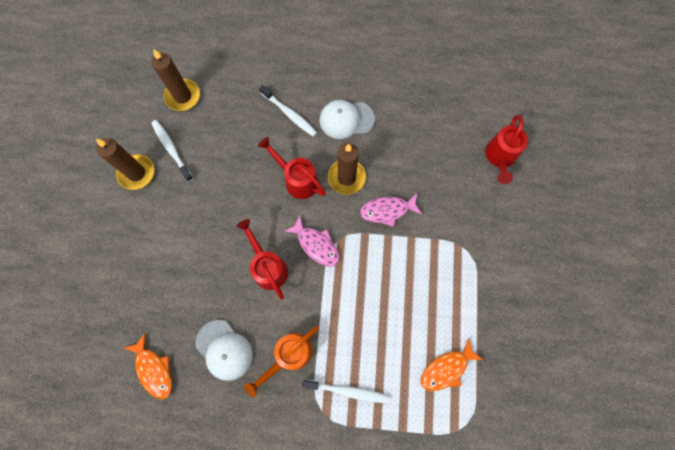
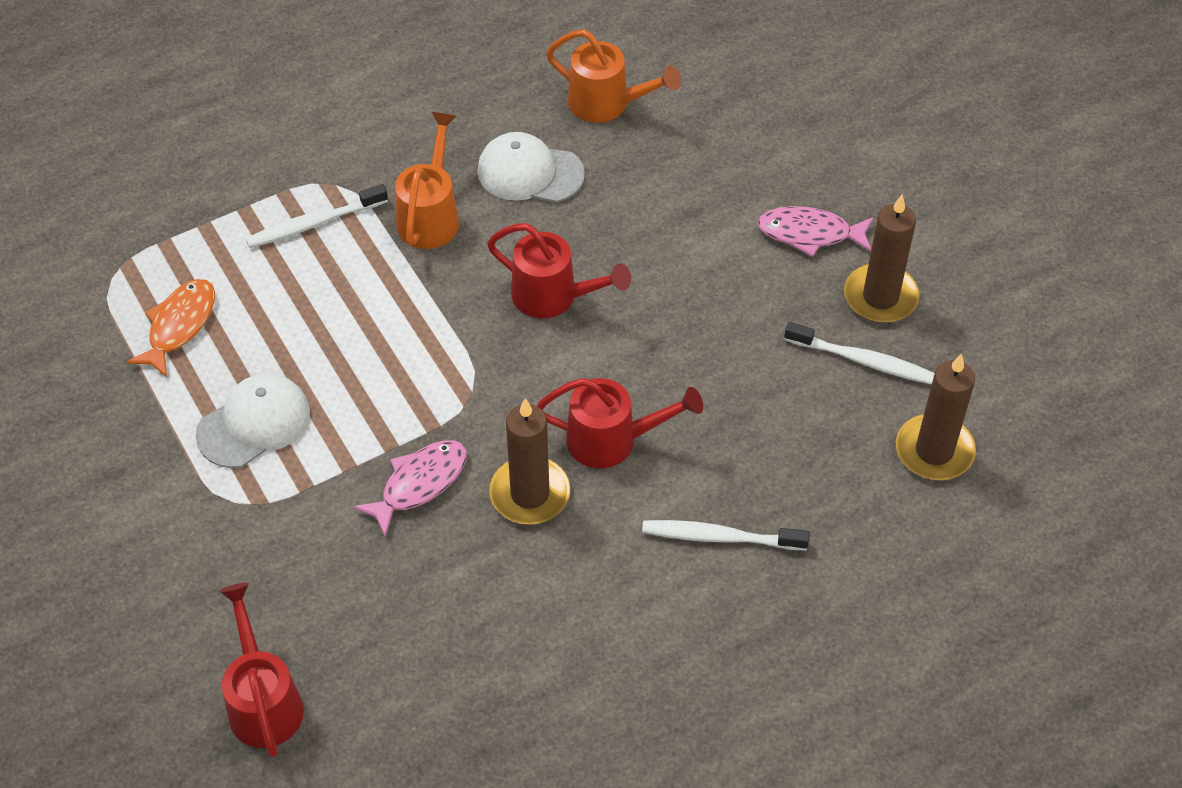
camera: 145 degrees right, 20 degrees down
(154, 369) = (607, 104): orange fish -> orange watering can
(316, 245) = (502, 367): pink fish -> pink fish (810, 233)
(346, 119) = (608, 592): white cap -> white cap (254, 423)

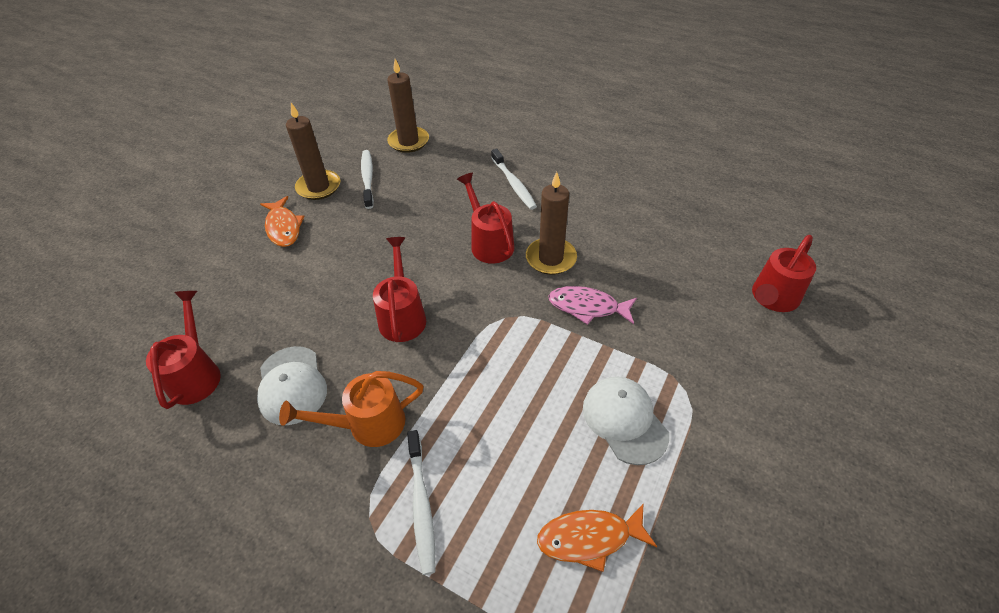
camera: 120 degrees left, 5 degrees down
(254, 423) = (624, 420): white cap -> white cap turned 45 degrees clockwise
(314, 224) = (421, 505): white toothbrush -> white toothbrush turned 45 degrees clockwise
(607, 104) = (196, 374): orange watering can -> red watering can
(810, 233) = (283, 227): pink fish -> orange fish

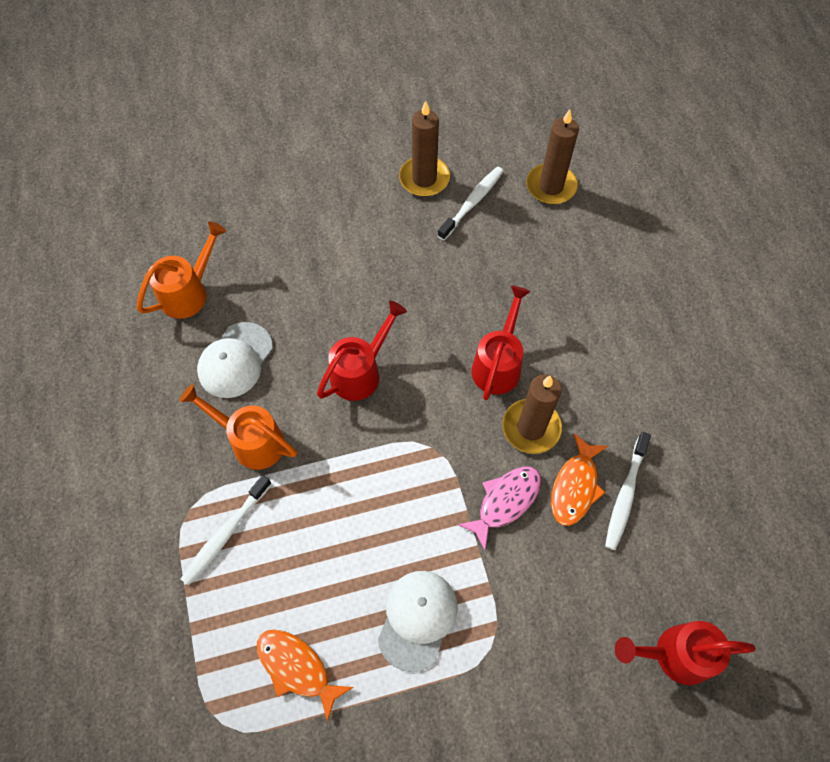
camera: 45 degrees right, 15 degrees up
(196, 374) = (189, 292): red watering can -> orange watering can
(283, 227) = (358, 202): orange fish -> orange fish (575, 486)
(514, 184) = (591, 319): white toothbrush -> white toothbrush (625, 495)
(587, 307) = (505, 502): pink fish -> pink fish turned 75 degrees clockwise

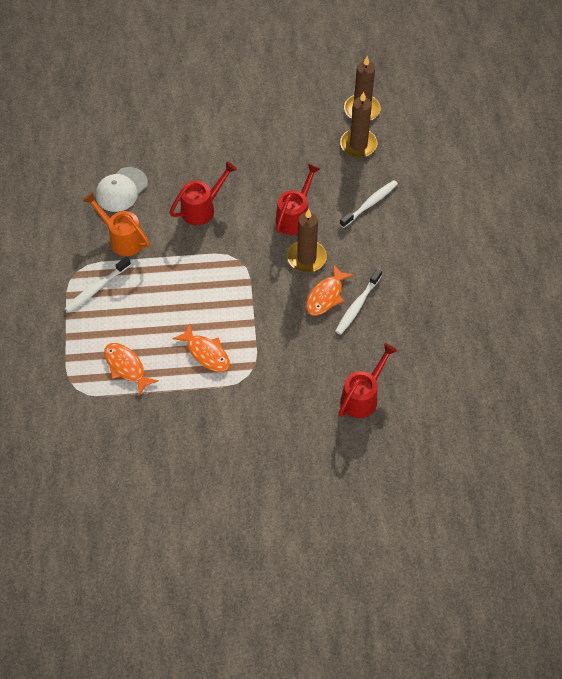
camera: 10 degrees right, 5 degrees down
(189, 292) = (98, 144): orange watering can -> none
(417, 619) = (206, 353): white cap -> orange fish
(424, 179) = (274, 93): brown candle -> brown candle (358, 145)
(472, 202) = (303, 113): white toothbrush -> white toothbrush (370, 204)
(505, 502) = (278, 297): pink fish -> none
(675, 654) = (362, 397): red watering can -> red watering can turned 120 degrees clockwise

